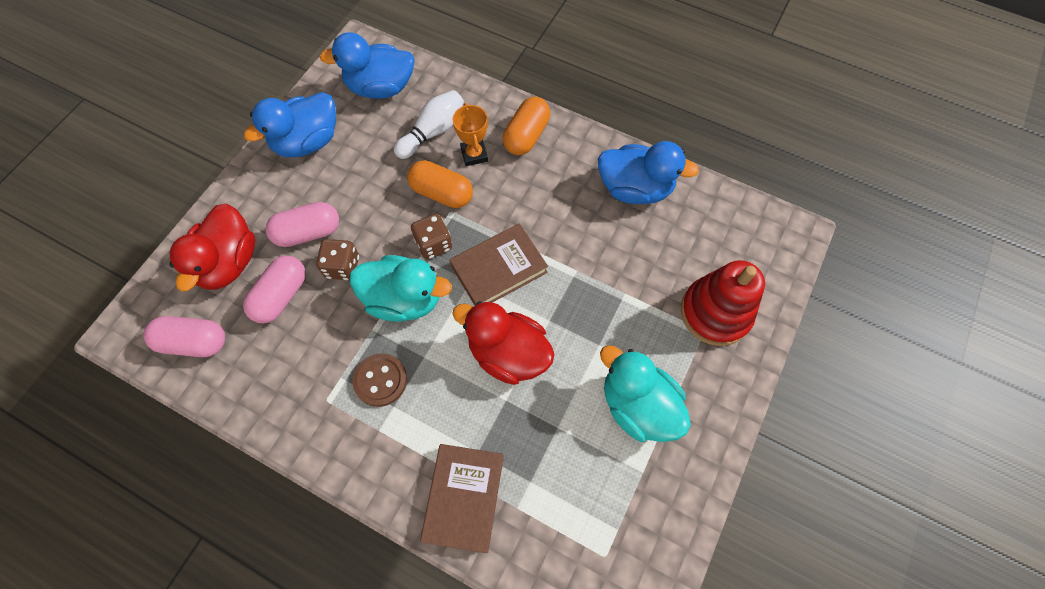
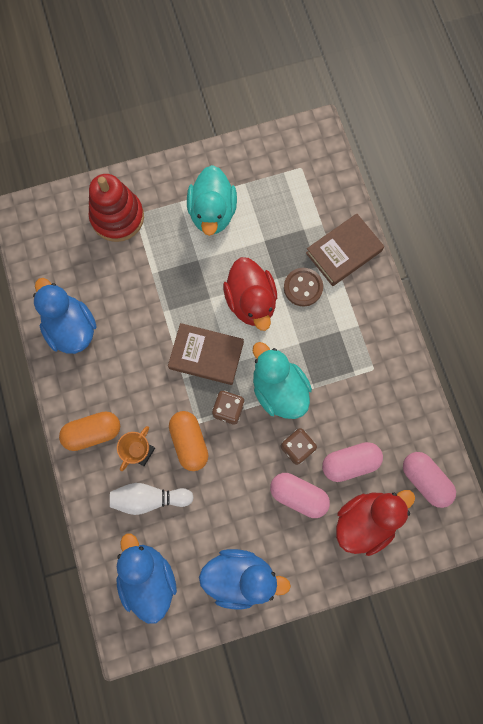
camera: 135 degrees left, 10 degrees up
(380, 88) = (148, 577): blue duck -> blue duck turned 150 degrees counterclockwise
(380, 380) = (334, 352): brown button -> brown button (303, 287)

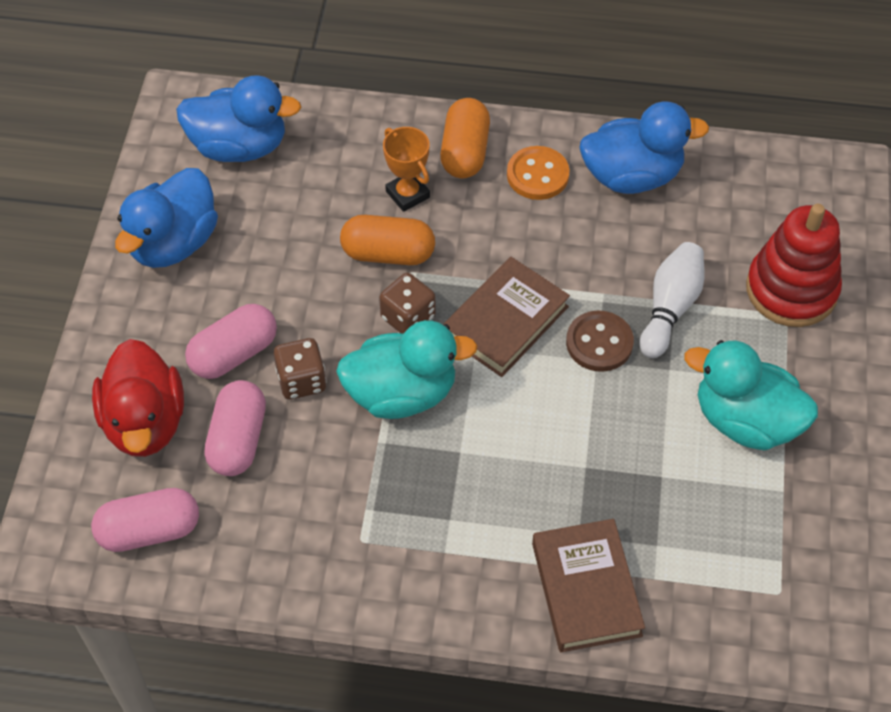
camera: 115 degrees right, 20 degrees down
(93, 382) = (537, 175): none -> orange button
(149, 498) = (338, 182): white bowling pin -> white bowling pin (670, 308)
(251, 301) = (563, 414): red duck -> none
(303, 287) = (551, 498): brown button -> brown button (599, 343)

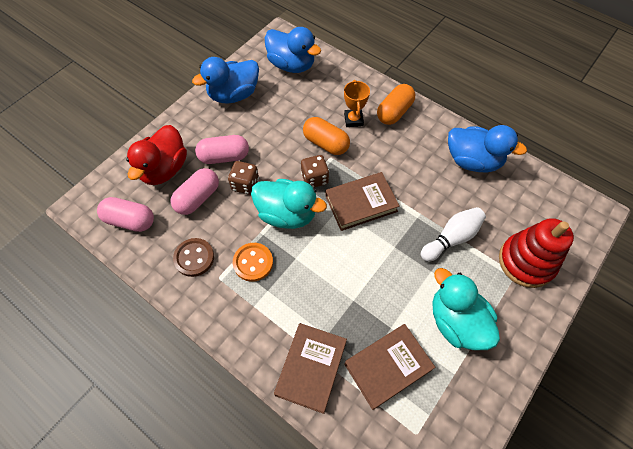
camera: 30 degrees right, 5 degrees up
(537, 175) = (423, 139): orange button -> orange button (253, 262)
(599, 343) = (402, 238): brown button -> brown button (194, 258)
(690, 529) = (388, 367): none -> brown book

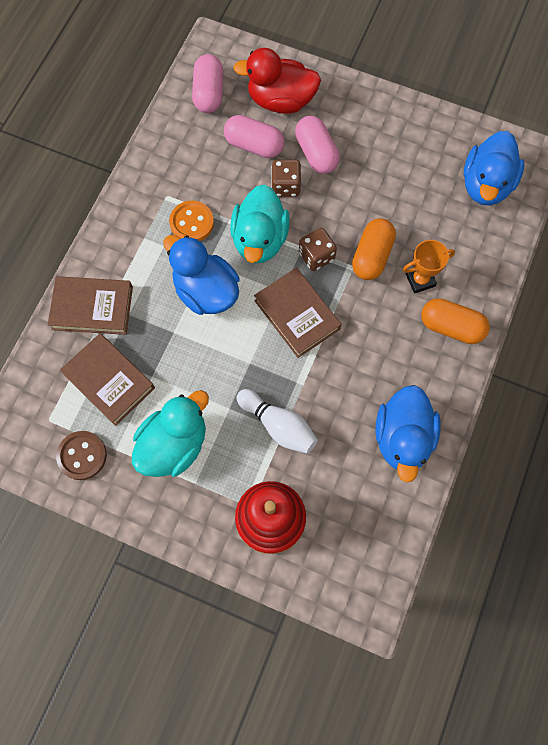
camera: 75 degrees right, 10 degrees up
(194, 258) = (182, 166): brown button -> brown button (82, 456)
(234, 95) = (411, 134): blue duck -> blue duck (206, 291)

